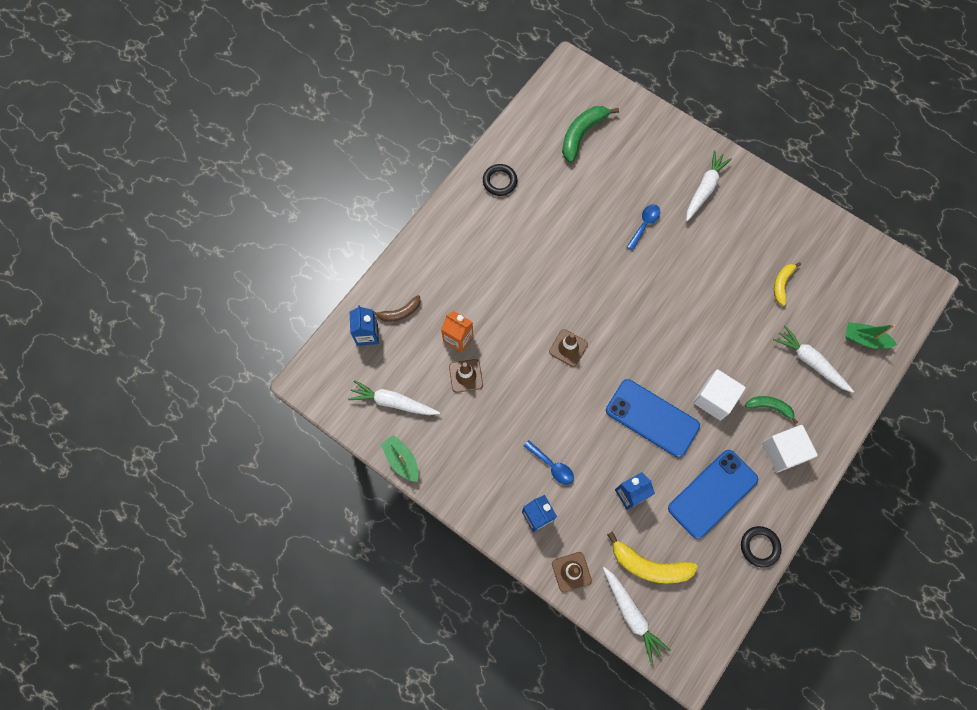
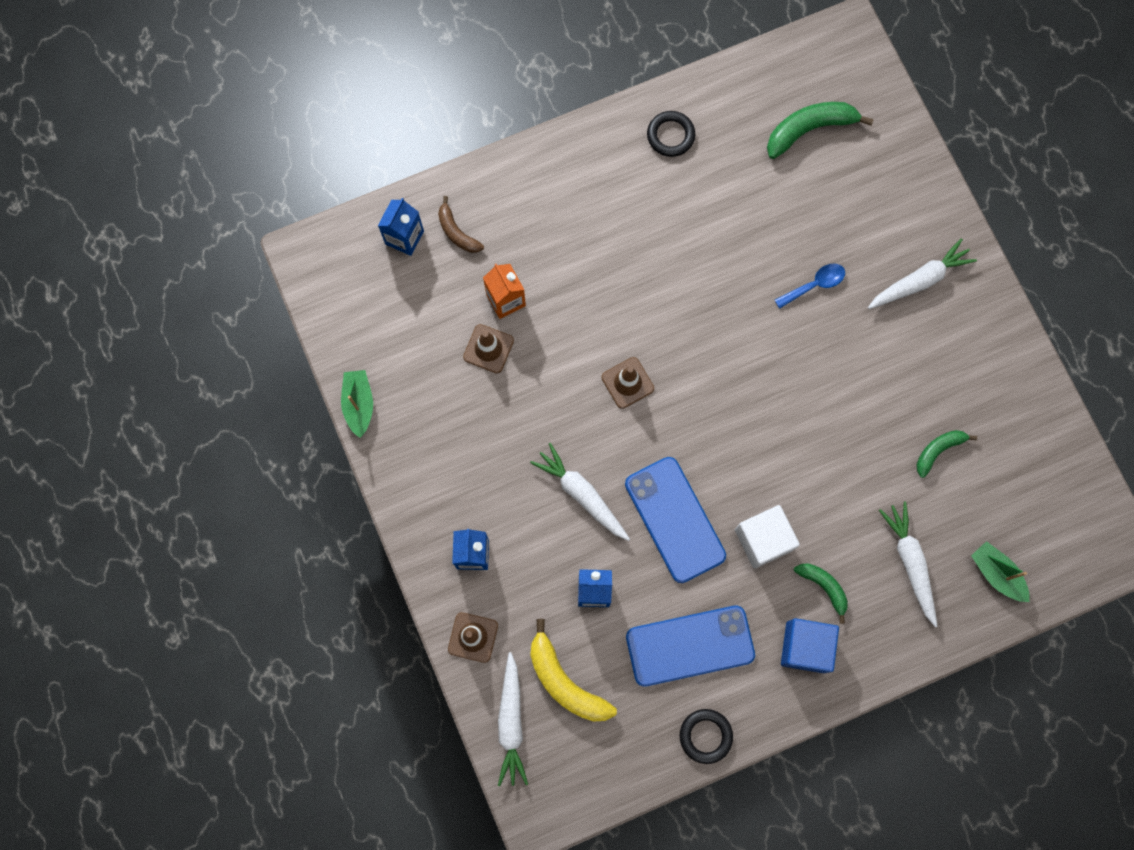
camera: 30 degrees right, 5 degrees up
(393, 402) = (388, 333): white carrot -> white carrot (581, 494)
(400, 312) = (457, 232): brown banana -> brown banana turned 45 degrees clockwise
(552, 466) = (524, 507): blue spoon -> none
(782, 284) = (938, 450): yellow banana -> green banana
(783, 452) = (805, 647): white cube -> blue cube

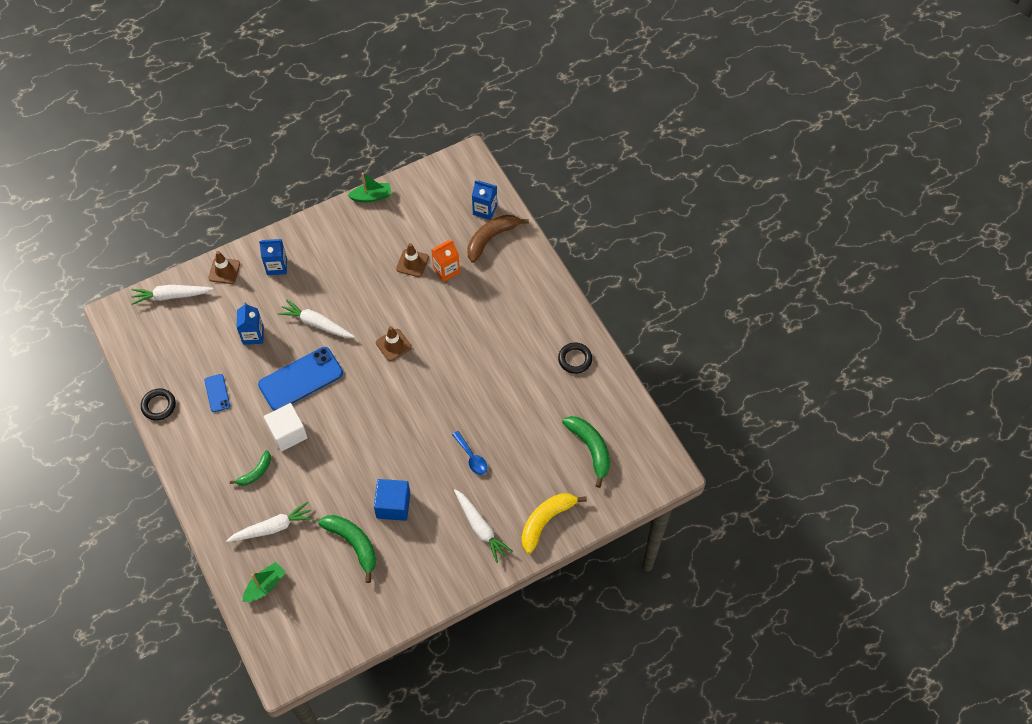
camera: 85 degrees right, 15 degrees down
(457, 232) = (491, 238): brown banana -> brown banana, size x1.65
(565, 681) = (195, 323): yellow banana -> yellow banana (546, 521)
(581, 494) = (316, 323): white carrot -> white carrot turned 105 degrees counterclockwise
(690, 645) = (217, 393): blue phone -> blue phone, size x0.49
(805, 647) = (215, 463): blue cube -> blue cube (393, 505)
(938, 450) = (353, 544): green banana -> green banana, size x1.65

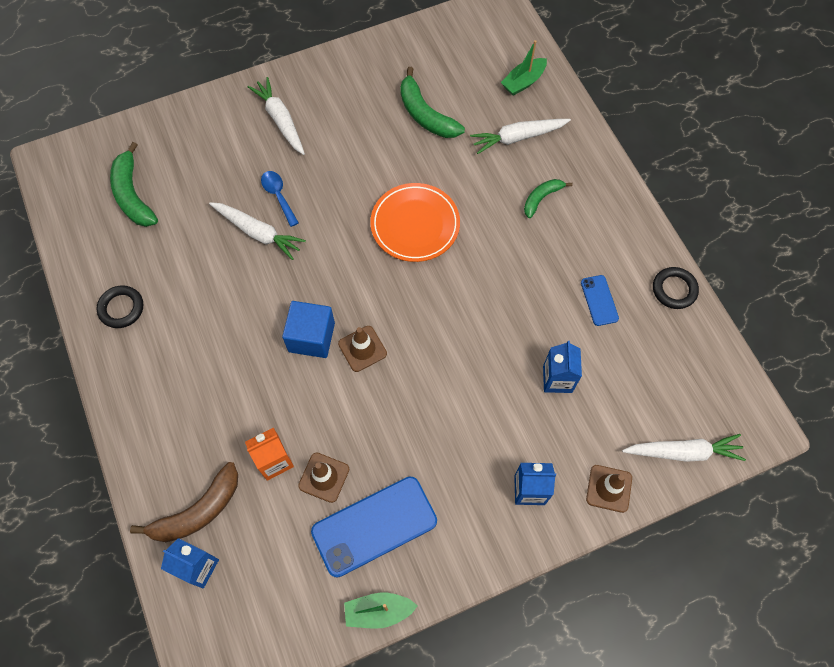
camera: 175 degrees left, 5 degrees up
(288, 433) = (504, 241): white cube -> none
(301, 379) = (489, 310): blue phone -> blue phone (374, 526)
(316, 323) = (468, 389): white carrot -> white carrot (258, 233)
(359, 442) = (415, 225): none -> orange plate
(393, 505) = (377, 150): blue cube -> blue cube (311, 337)
(546, 521) = (205, 121): yellow banana -> none

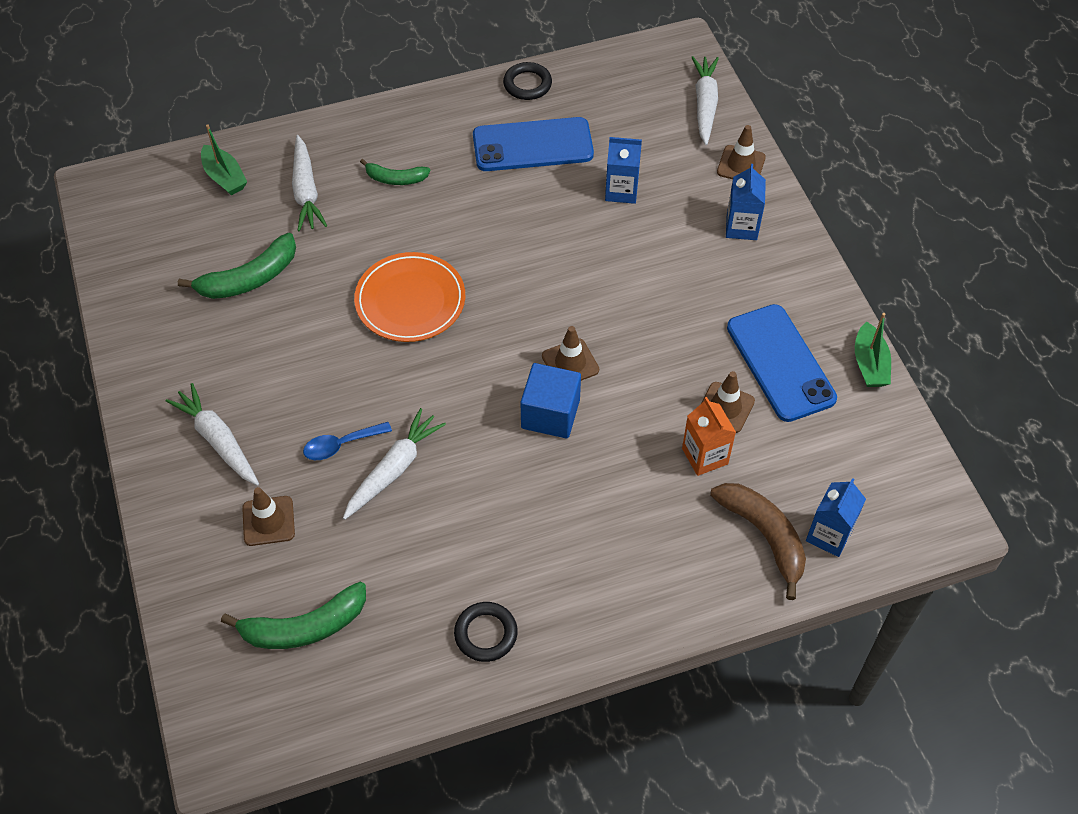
camera: 85 degrees left, 10 degrees down
(215, 161) = (268, 521): none -> brown traffic cone
(280, 120) = (218, 440): white carrot -> white carrot turned 75 degrees clockwise
(541, 198) = (395, 179): green banana -> green banana turned 45 degrees counterclockwise
(599, 300) = (533, 145): blue phone -> blue phone, size x2.03

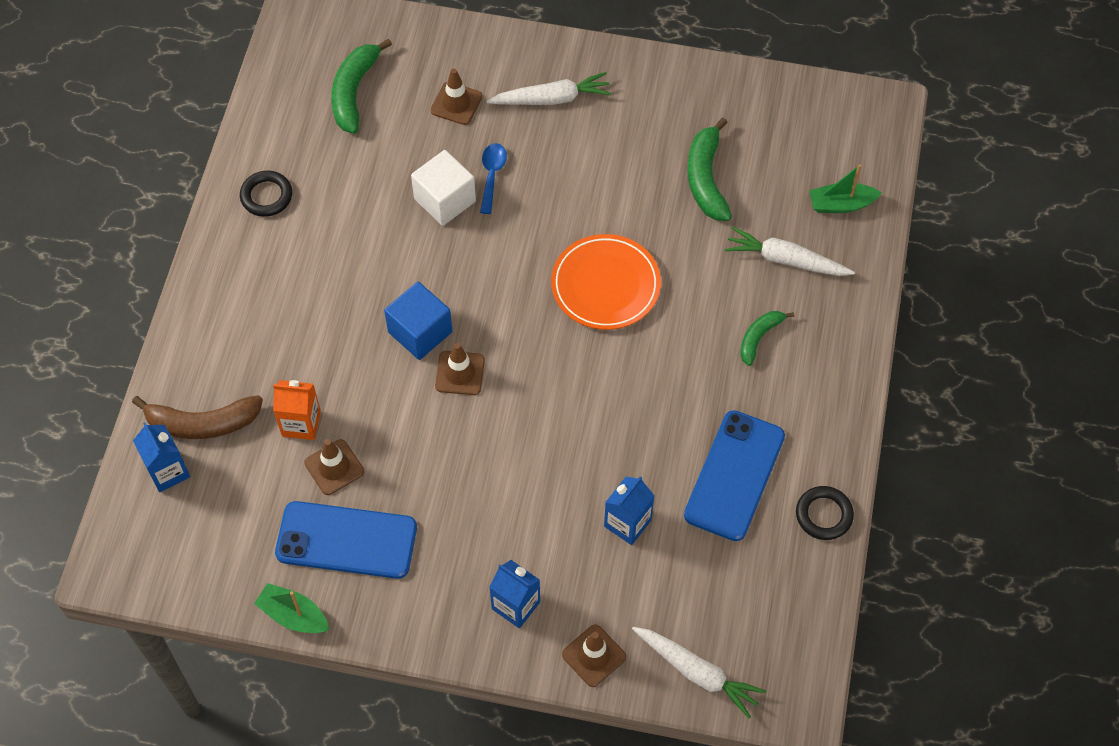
camera: 120 degrees right, 5 degrees up
(394, 469) = (445, 200): white carrot -> white cube

